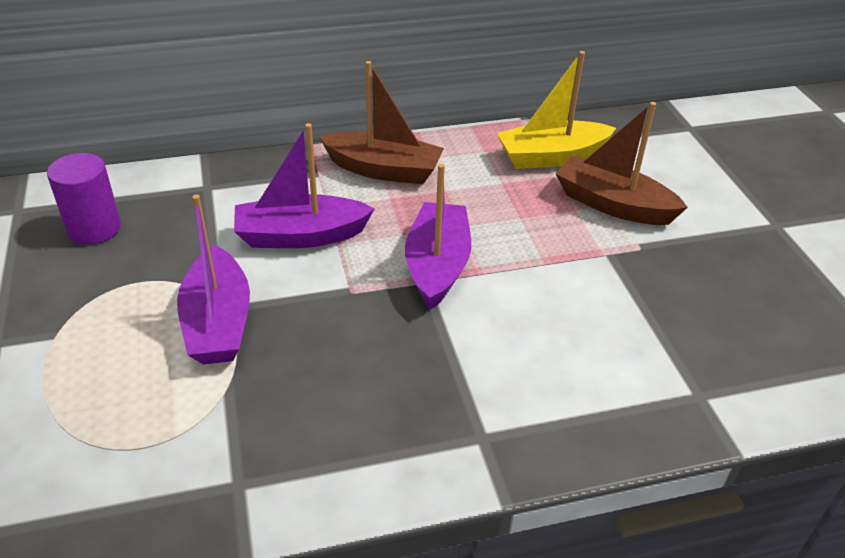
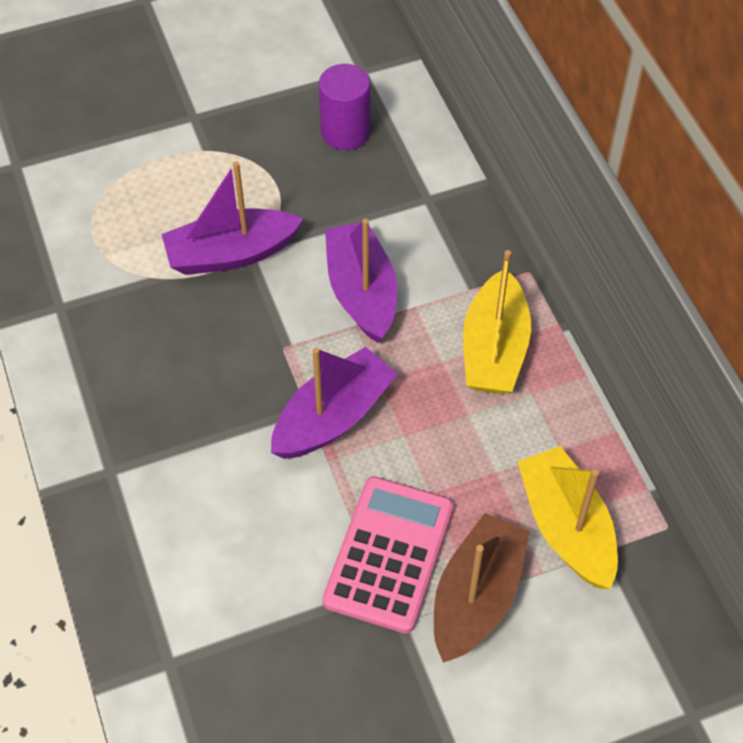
camera: 85 degrees right, 15 degrees up
(384, 170) = (494, 349): brown boat -> yellow boat
(437, 265) = (333, 417): purple boat -> purple boat turned 45 degrees counterclockwise
(577, 246) = (388, 554): none -> pink calculator

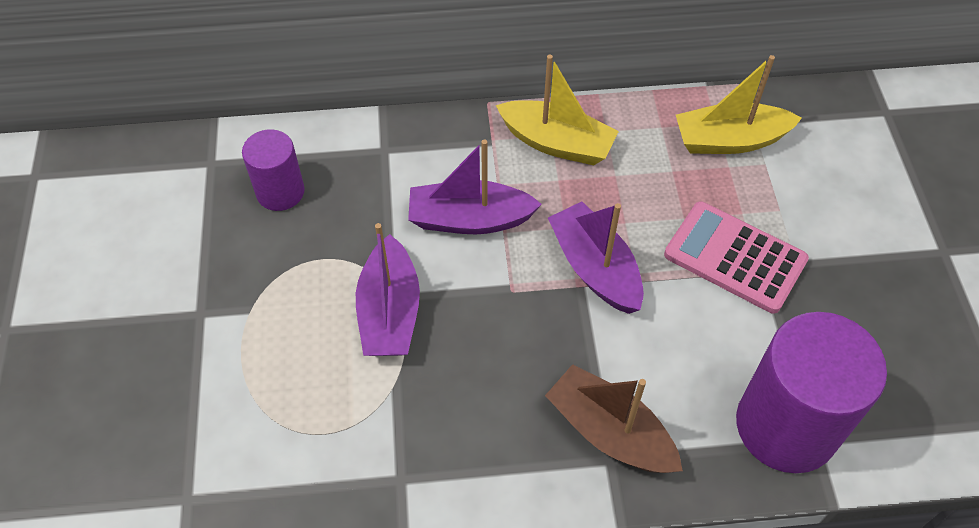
camera: 75 degrees left, 0 degrees up
(180, 631) = (786, 426): none -> purple cylinder
(476, 597) = (781, 209): brown boat -> brown boat (610, 432)

